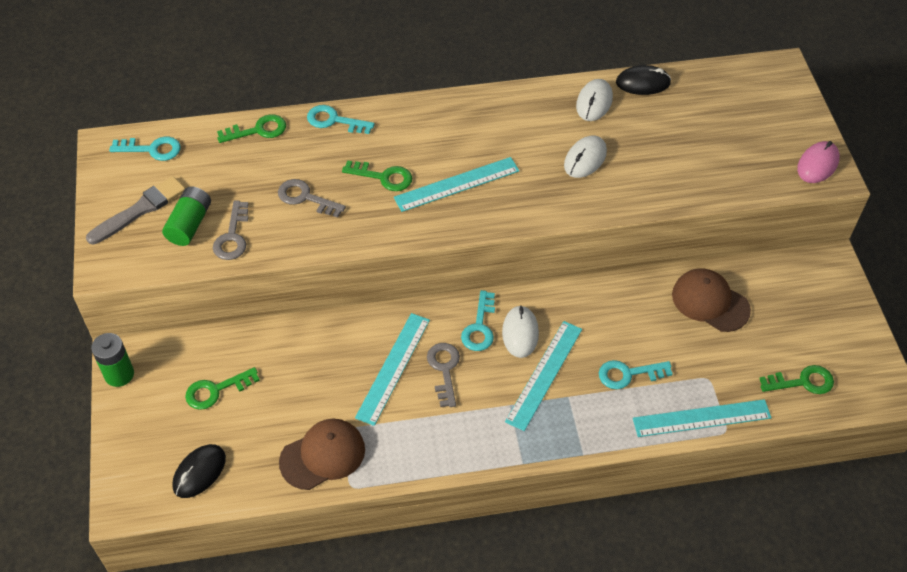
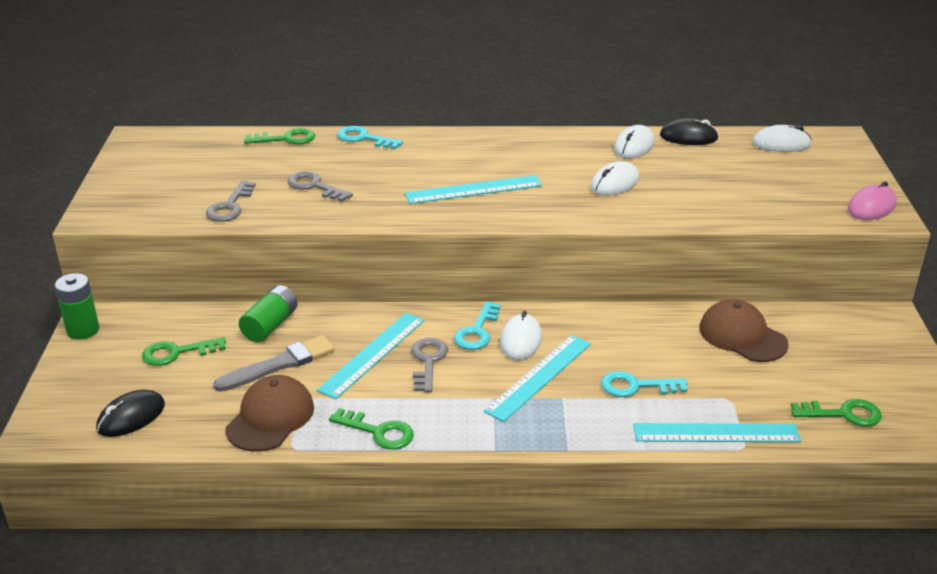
camera: 10 degrees right, 20 degrees down
(139, 210) = (146, 181): grey brush -> grey brush (279, 364)
(152, 149) = (178, 143): turquoise key -> none
(190, 224) = (191, 195): green battery -> green battery (270, 325)
(323, 455) = (270, 418): brown cap -> brown cap turned 45 degrees counterclockwise
(383, 177) = (399, 179): green key -> green key (378, 432)
(729, 83) = (781, 144): none -> white mouse

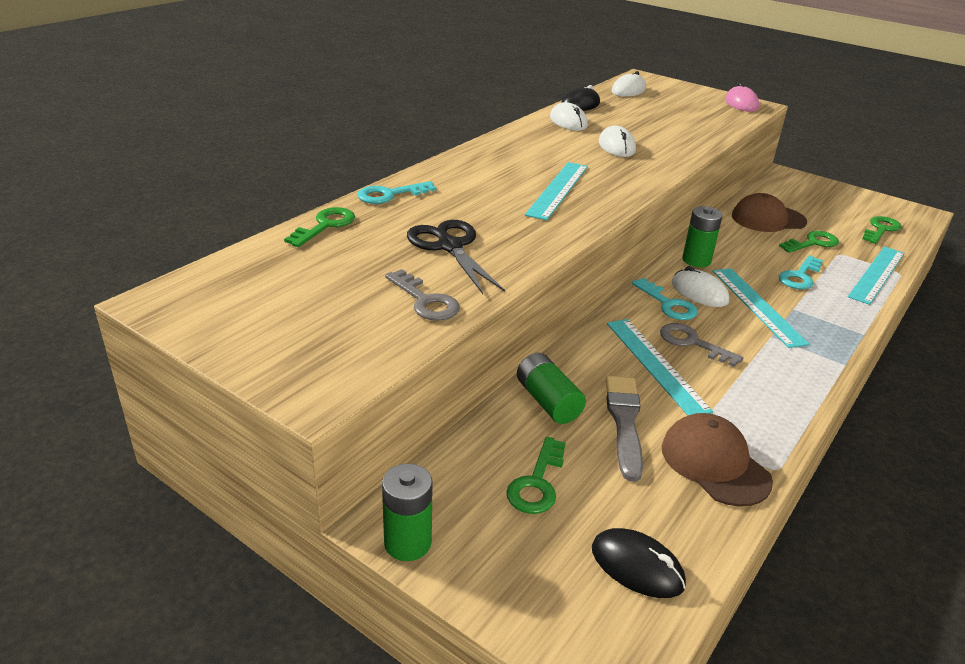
camera: 55 degrees left, 0 degrees up
(131, 417) = (637, 566): black mouse -> black mouse turned 45 degrees counterclockwise
(315, 186) = (450, 246): grey key -> black scissors
(378, 432) = (782, 410): green key -> green key (812, 243)
(581, 321) = (696, 260): none -> green battery

